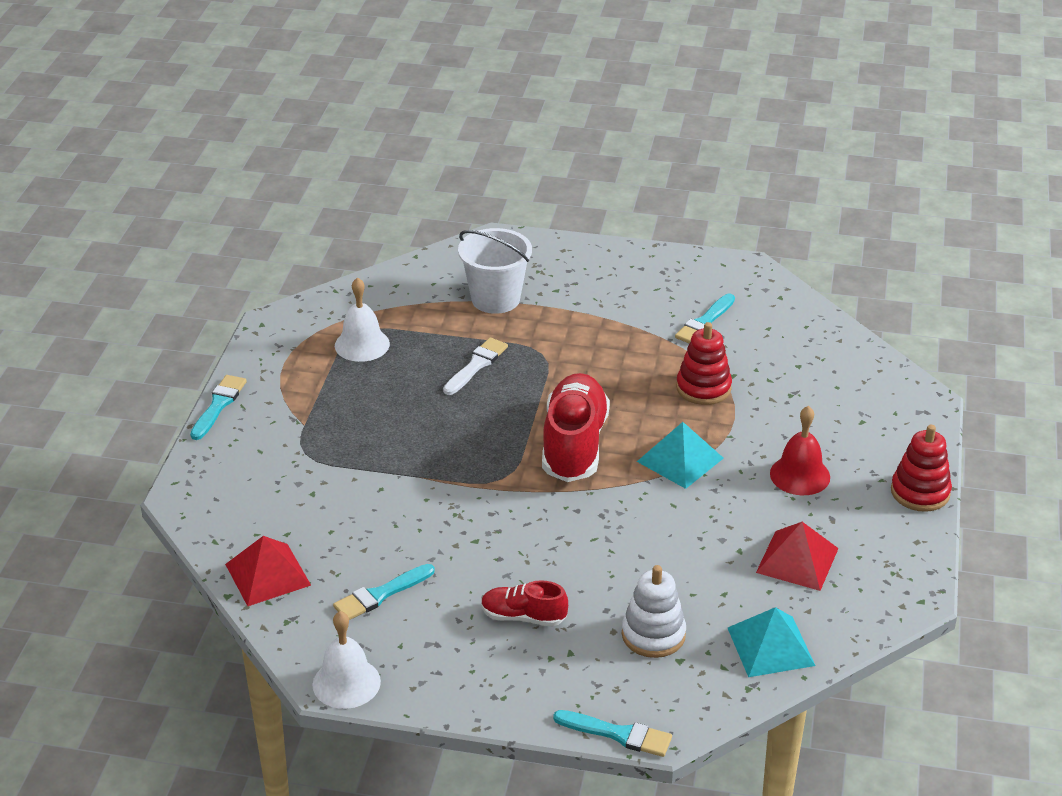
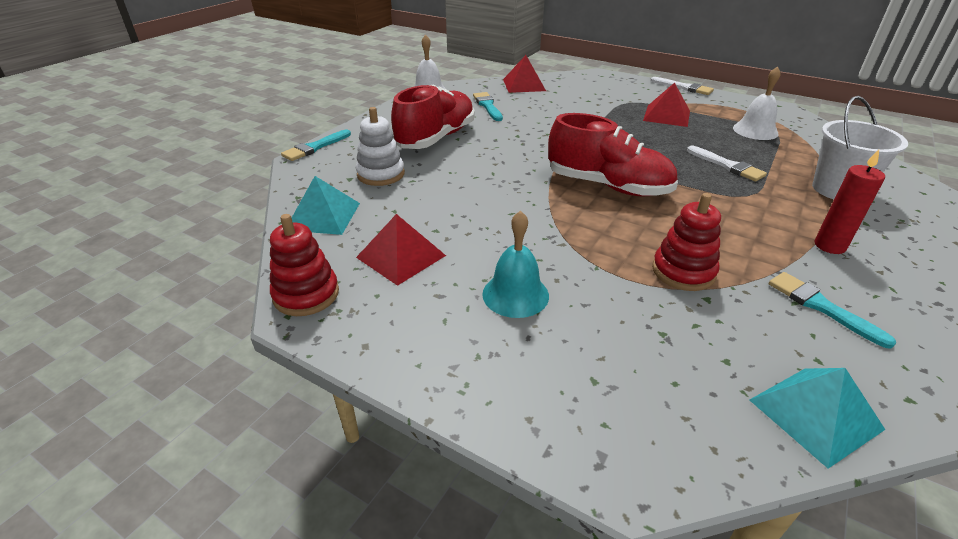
camera: 110 degrees right, 0 degrees up
(218, 405) = (684, 87): turquoise brush -> white brush
(342, 415) = (667, 115): none -> red pyramid
(523, 617) = (436, 138): red shoe -> red shoe, size x1.89
(610, 312) = (829, 246): none -> red candle
(680, 459) = (570, 230): turquoise pyramid -> turquoise pyramid (815, 414)
(800, 475) = (515, 294): red bell -> turquoise bell
(920, 492) = (438, 382): red stacking toy -> red stacking toy (306, 294)

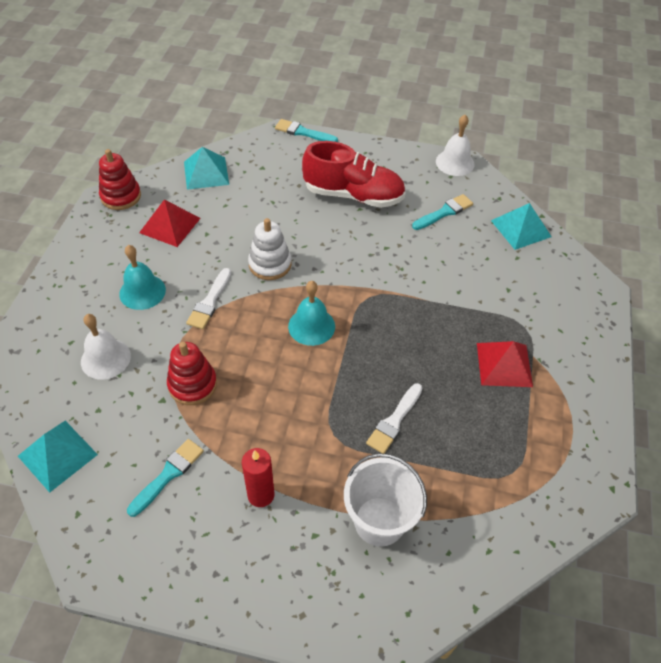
camera: 70 degrees right, 15 degrees up
(381, 174) = (275, 182): white stacking toy -> white stacking toy (270, 264)
(524, 85) = (521, 228): red pyramid -> turquoise pyramid
(608, 186) = (311, 326): red shoe -> turquoise bell
(684, 87) = (612, 380): white brush -> white brush (210, 302)
(755, 130) = (505, 454): white bell -> white bell (105, 358)

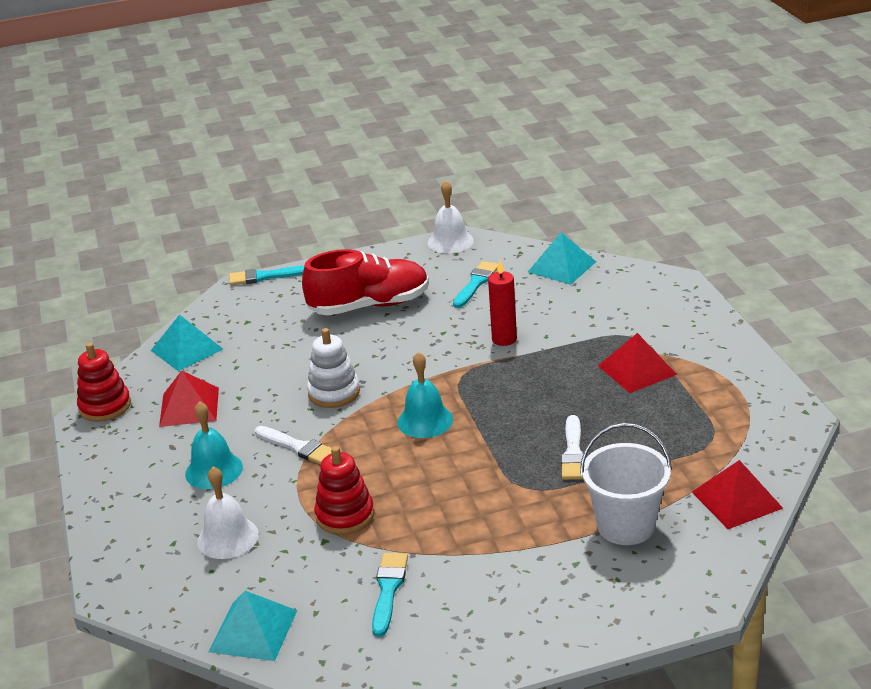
camera: 25 degrees left, 20 degrees down
(210, 302) = (298, 447): white brush -> white brush turned 45 degrees counterclockwise
(261, 495) = (496, 560): red candle -> red candle (504, 339)
(486, 550) = (737, 500): none -> red pyramid

